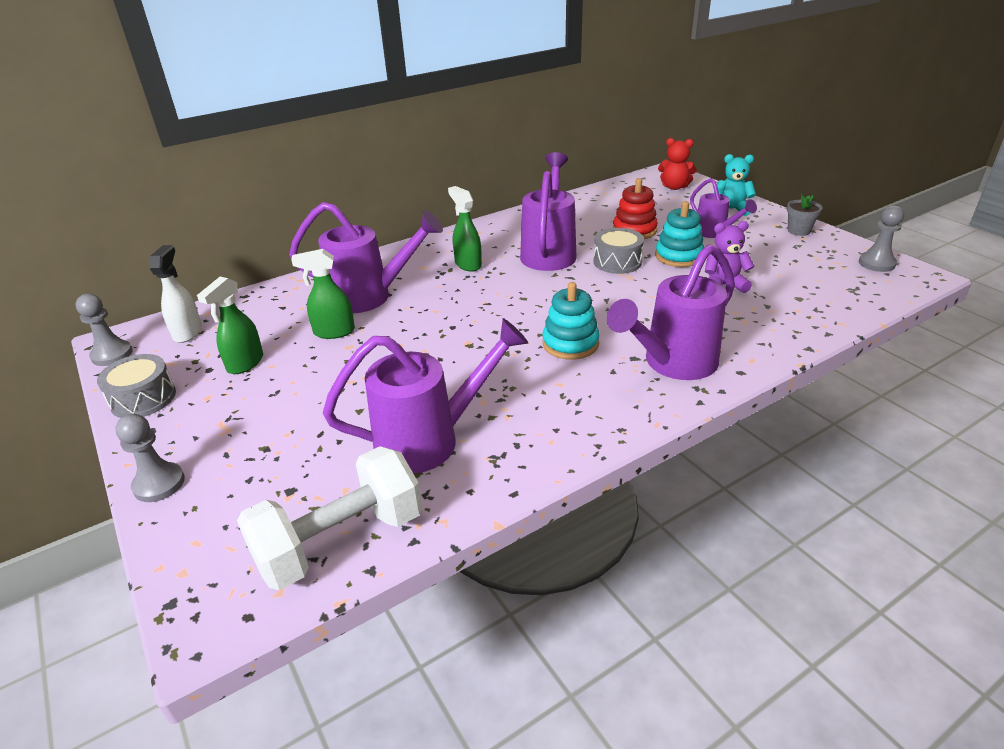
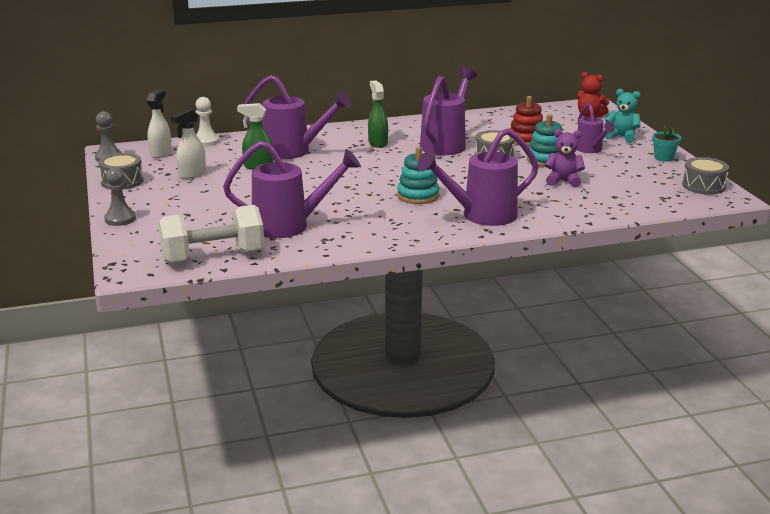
camera: 15 degrees right, 10 degrees down
(245, 300) = (206, 141): none -> white pawn
(245, 363) = (192, 174): green spray bottle -> white spray bottle
(798, 231) = (663, 158): grey flower pot -> turquoise flower pot
(876, 263) = (703, 186): grey pawn -> grey drum

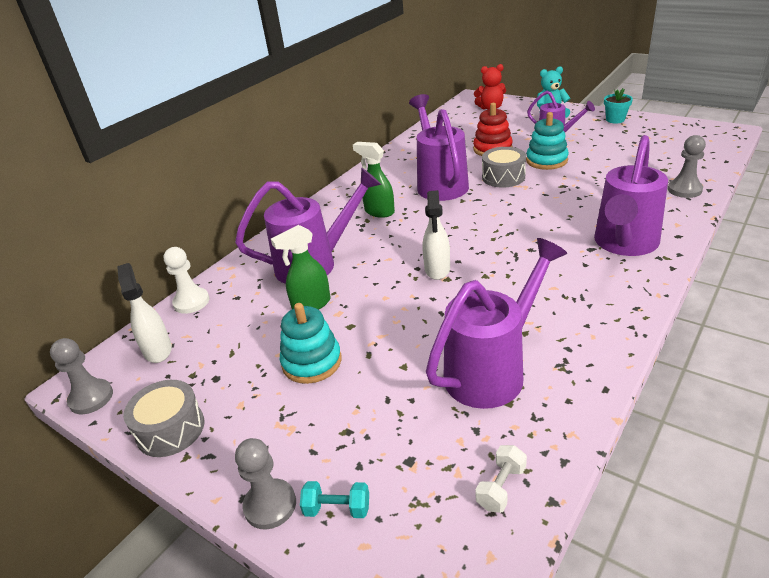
camera: 35 degrees left, 10 degrees up
(141, 231) = (337, 509): none -> turquoise dumbbell
(192, 174) = (249, 360): white spray bottle -> white spray bottle (437, 270)
(213, 256) = (501, 487): white dumbbell -> white dumbbell, size x0.40
(418, 196) = (530, 252): turquoise stacking toy -> turquoise stacking toy (312, 362)
(563, 181) = (602, 174): purple teddy bear -> none
(595, 211) = (684, 190): none -> grey pawn
(703, 186) = (691, 130): grey drum -> none

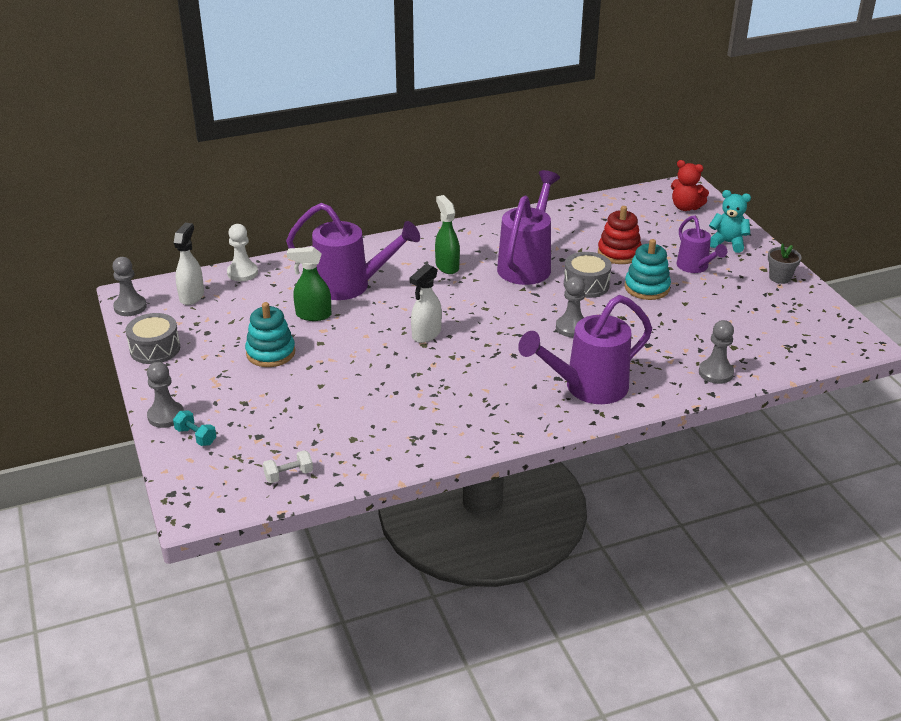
camera: 30 degrees right, 0 degrees up
(492, 370) = (369, 417): purple watering can -> none
(541, 209) = (572, 327): none -> grey pawn
(615, 119) = (780, 277): turquoise flower pot -> grey flower pot

